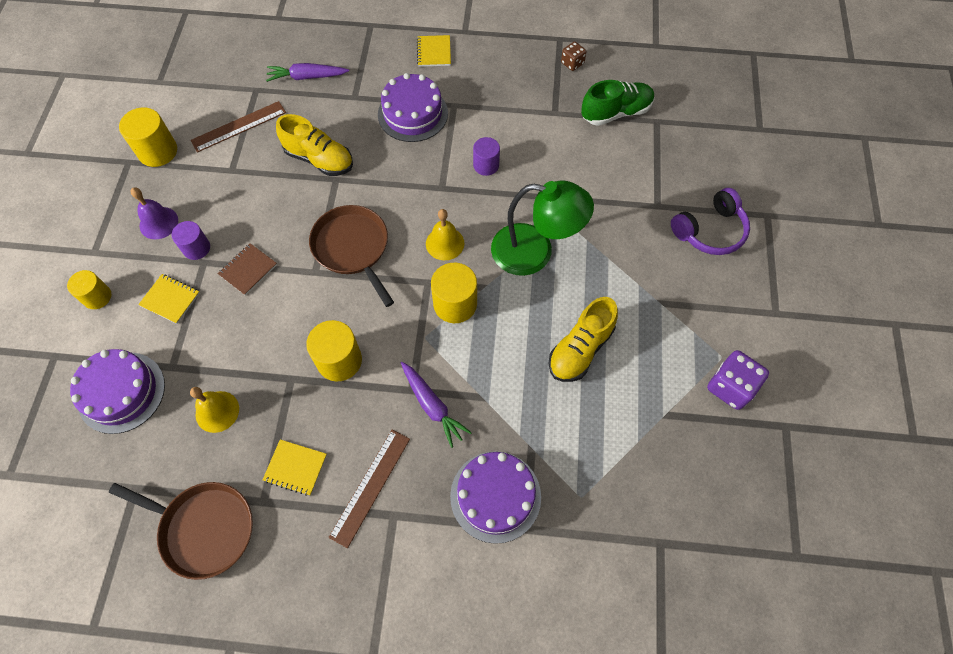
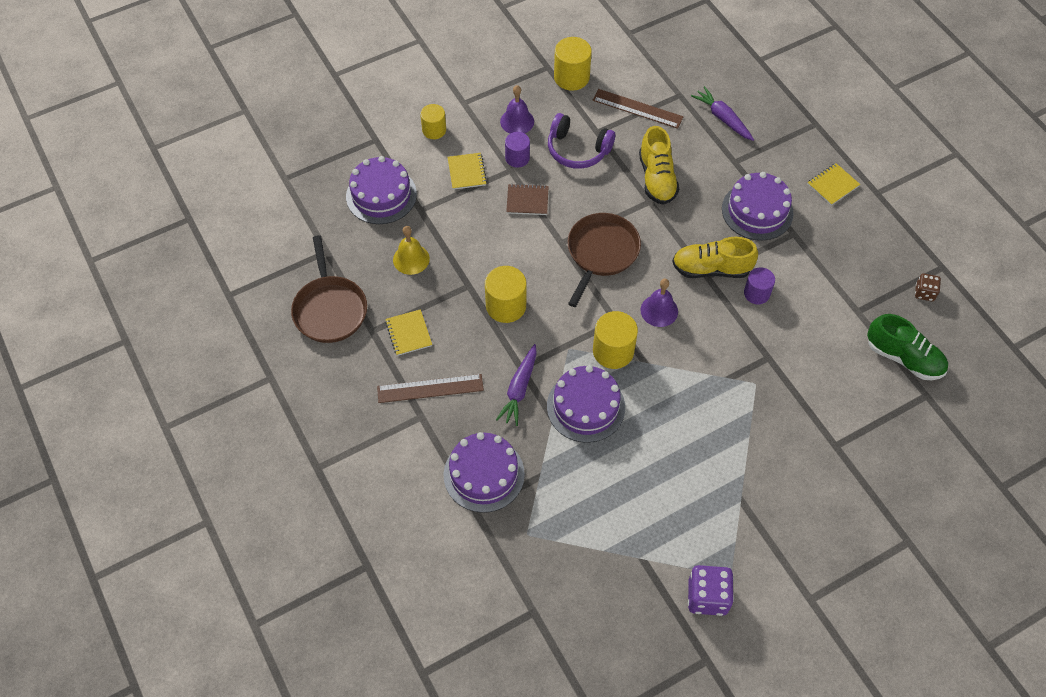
camera: 55 degrees right, 5 degrees down
(445, 243) = (659, 310): yellow bell -> purple bell
(491, 362) = (586, 407): none -> purple cake
(535, 252) = (707, 378): green lamp -> none
(580, 349) = (648, 463): yellow shoe -> yellow shoe (711, 269)
(709, 230) = (847, 501): purple headphones -> purple headphones (577, 149)

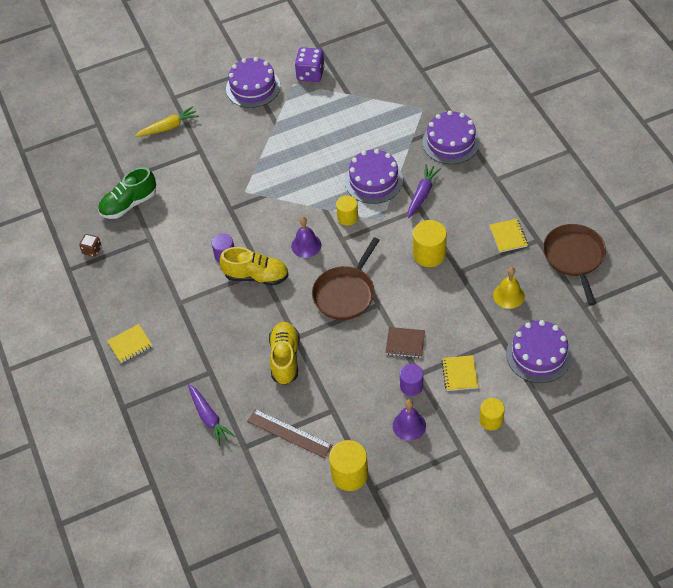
camera: 170 degrees left, 5 degrees down
(430, 388) = (490, 197): brown ruler -> none
(577, 149) = (353, 391): purple headphones -> none
(613, 351) = (347, 217): yellow cylinder -> yellow cylinder, size x0.65
(757, 211) = (204, 324): purple cake -> purple cake (253, 87)
(895, 485) = (168, 127): none -> yellow carrot
(904, 358) = (129, 204): green shoe -> green shoe turned 75 degrees counterclockwise

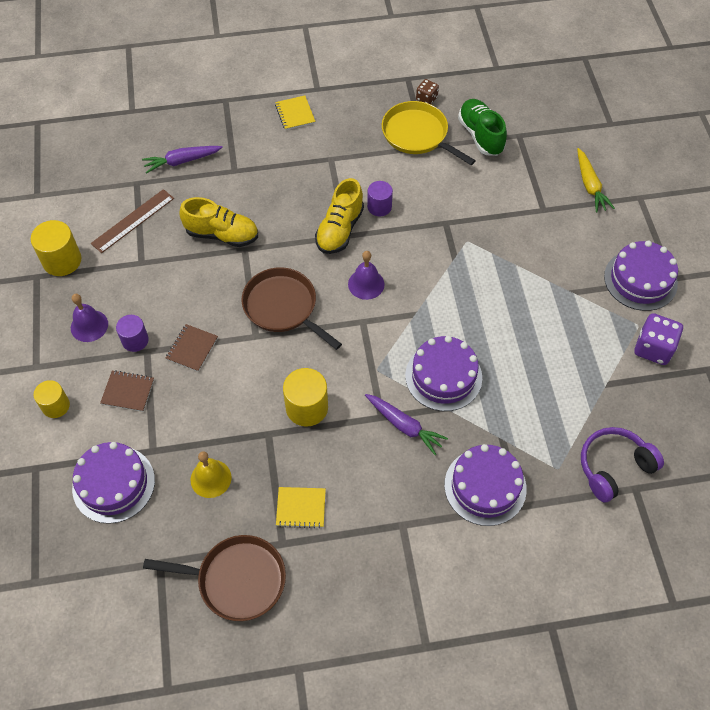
camera: 100 degrees right, 5 degrees up
(137, 247) = (417, 135): none -> yellow pan
(347, 217) = (394, 334): yellow cylinder -> none
(410, 81) = (614, 467): none -> purple headphones
(459, 374) = (128, 391): yellow notebook -> brown notebook

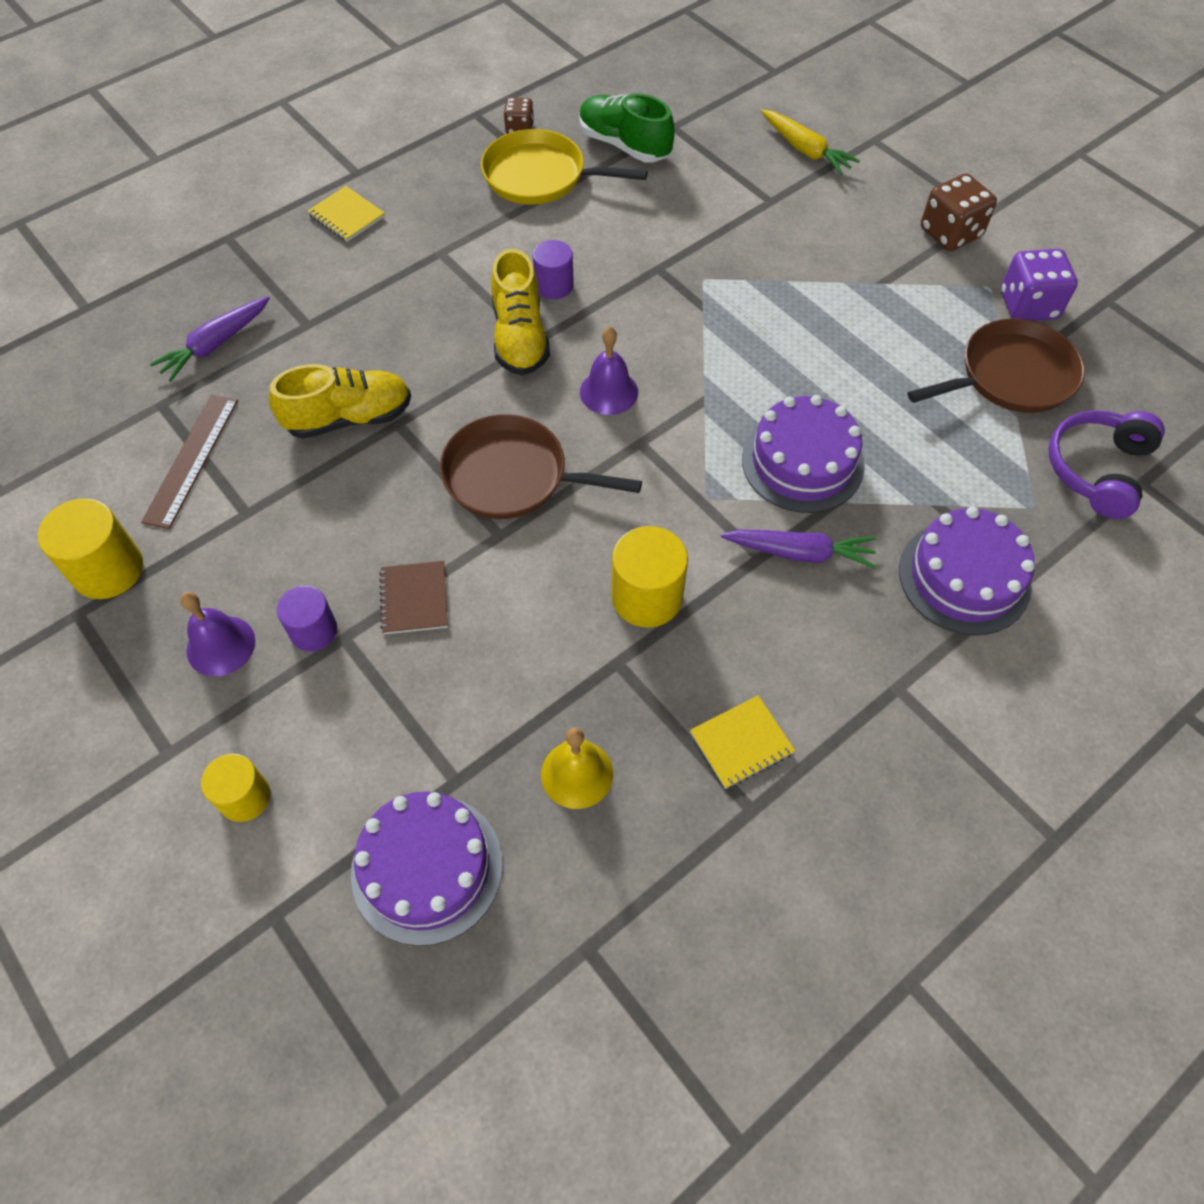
camera: 30 degrees left, 0 degrees up
(128, 391) = (354, 713): brown notebook -> none
(237, 580) = (725, 903): brown pan -> brown pan (1011, 376)
(640, 280) = (950, 233): purple cake -> brown dice

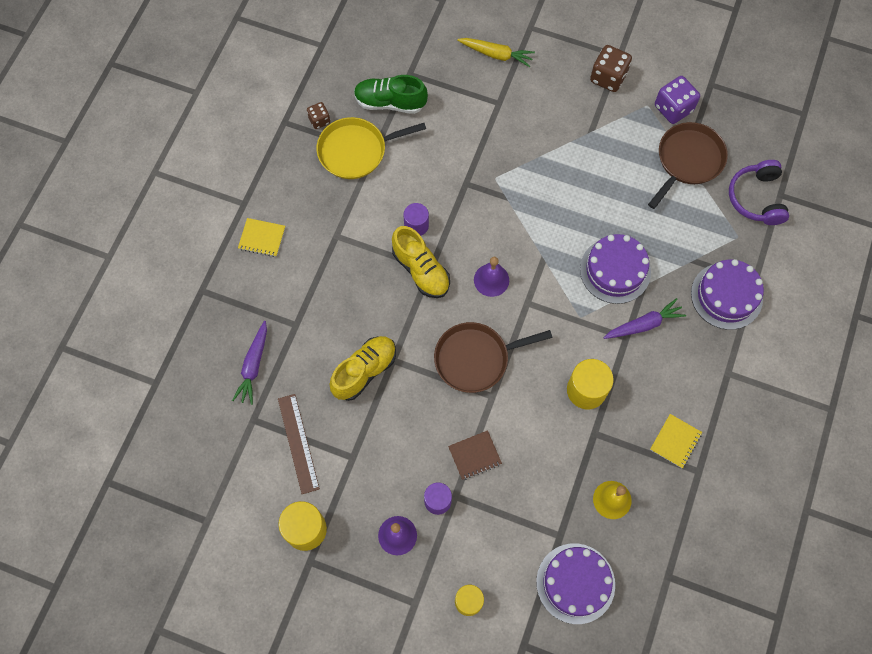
camera: 30 degrees left, 10 degrees up
(414, 599) = (475, 455): brown notebook -> brown notebook turned 75 degrees counterclockwise

